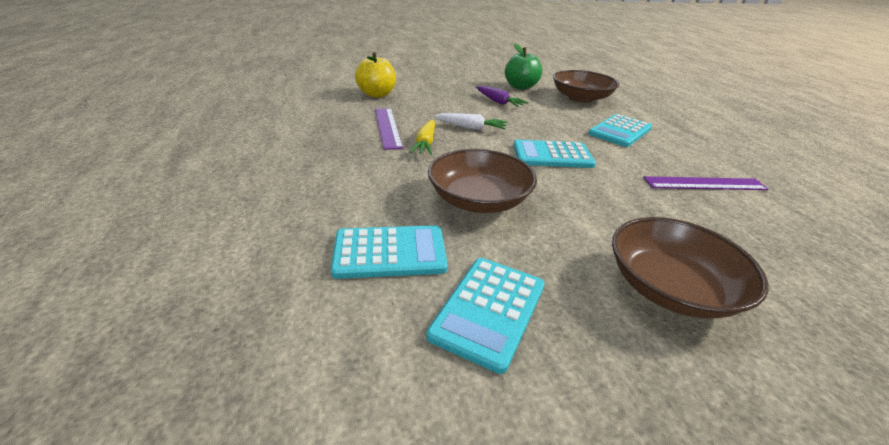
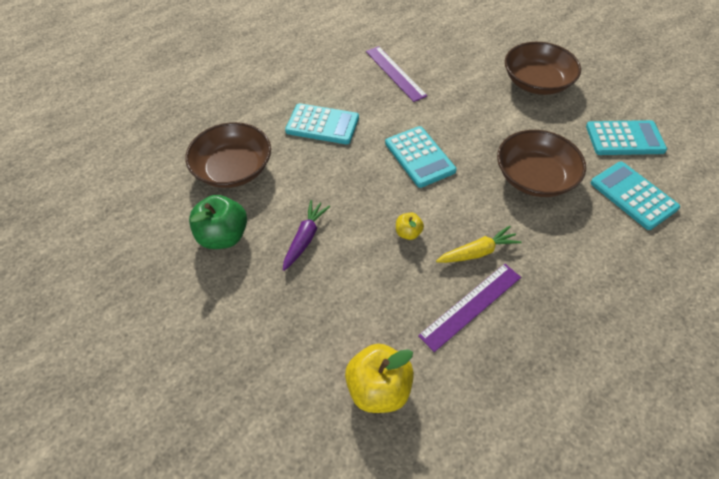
camera: 115 degrees left, 20 degrees up
(470, 128) = (408, 233): white carrot -> yellow apple

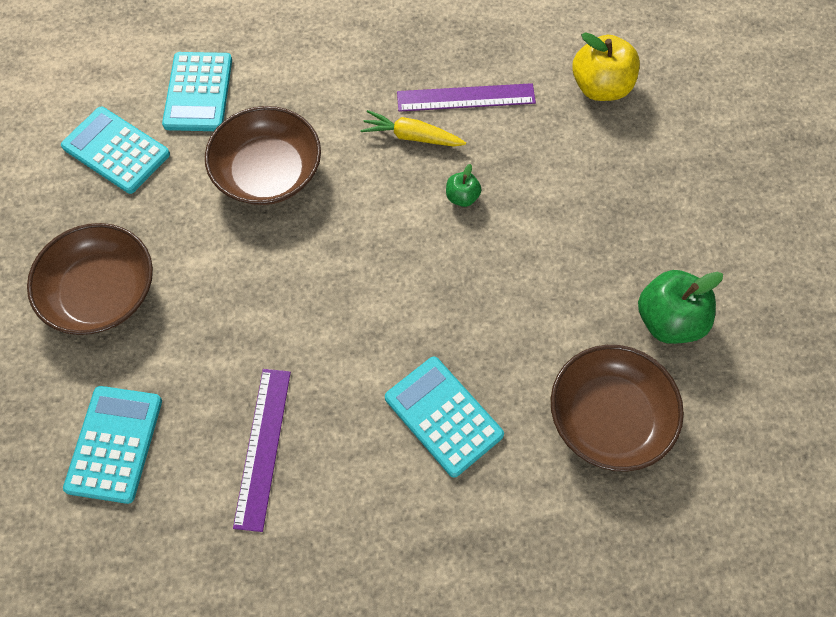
camera: 145 degrees left, 10 degrees up
(305, 238) = (576, 260): purple carrot -> none
(408, 233) = (462, 197): yellow apple -> green apple
(419, 157) = (365, 280): turquoise calculator -> turquoise calculator (115, 444)

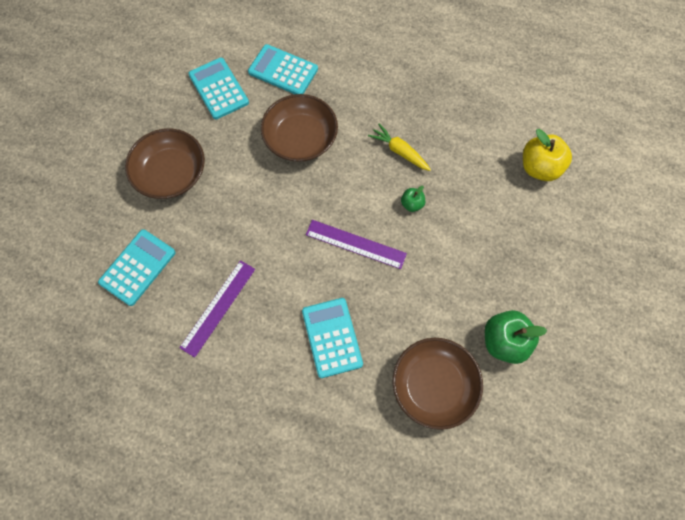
camera: 25 degrees right, 5 degrees up
(198, 92) = (283, 70): turquoise calculator -> turquoise calculator turned 90 degrees clockwise
(466, 98) = (446, 139): purple ruler -> purple ruler (355, 244)

